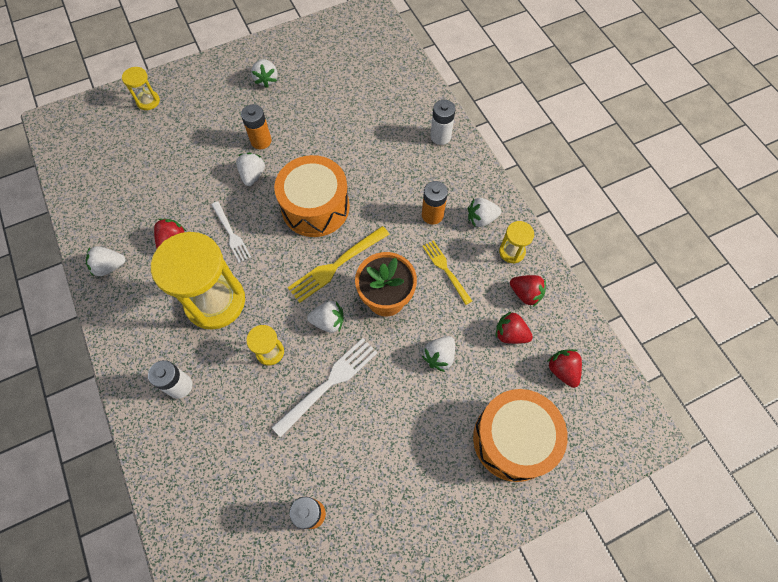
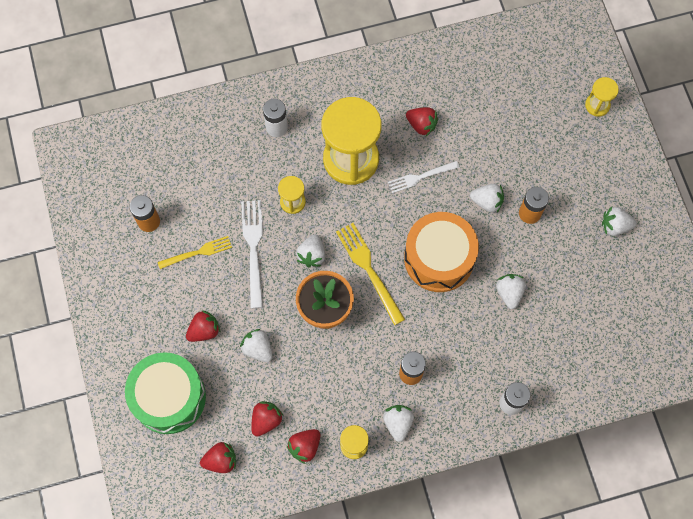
camera: 100 degrees right, 5 degrees up
(109, 266) = (403, 71): white strawberry -> white strawberry (509, 293)
(329, 383) = (253, 248): white fork -> white fork turned 150 degrees counterclockwise
(431, 417) = (204, 330): none -> red strawberry
(445, 269) = (345, 373): yellow fork -> yellow fork (198, 252)
(513, 439) = (169, 397): orange drum -> green drum

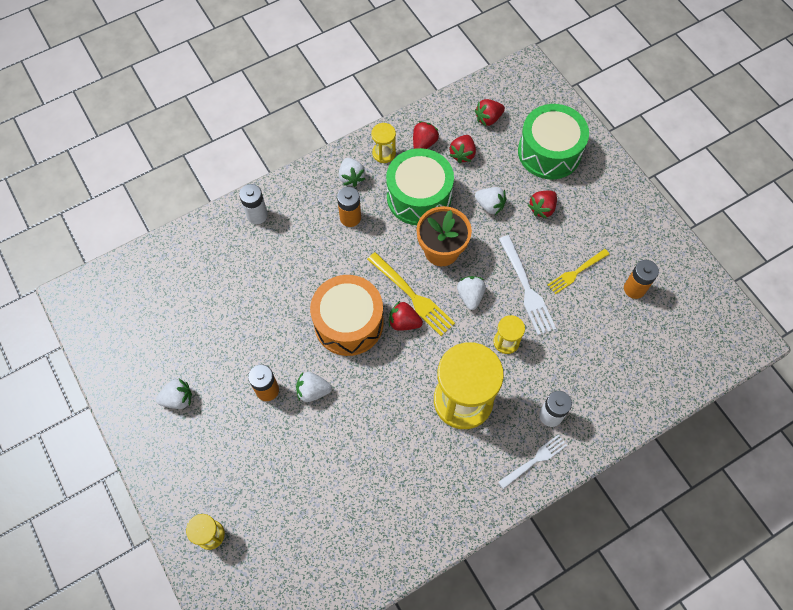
camera: 165 degrees right, 5 degrees down
(330, 379) = (419, 196): none -> green drum
(420, 177) = (386, 400): white fork -> white fork (535, 460)
(421, 125) = (400, 458): red strawberry -> red strawberry (404, 322)
(509, 293) = (274, 307): white strawberry -> none

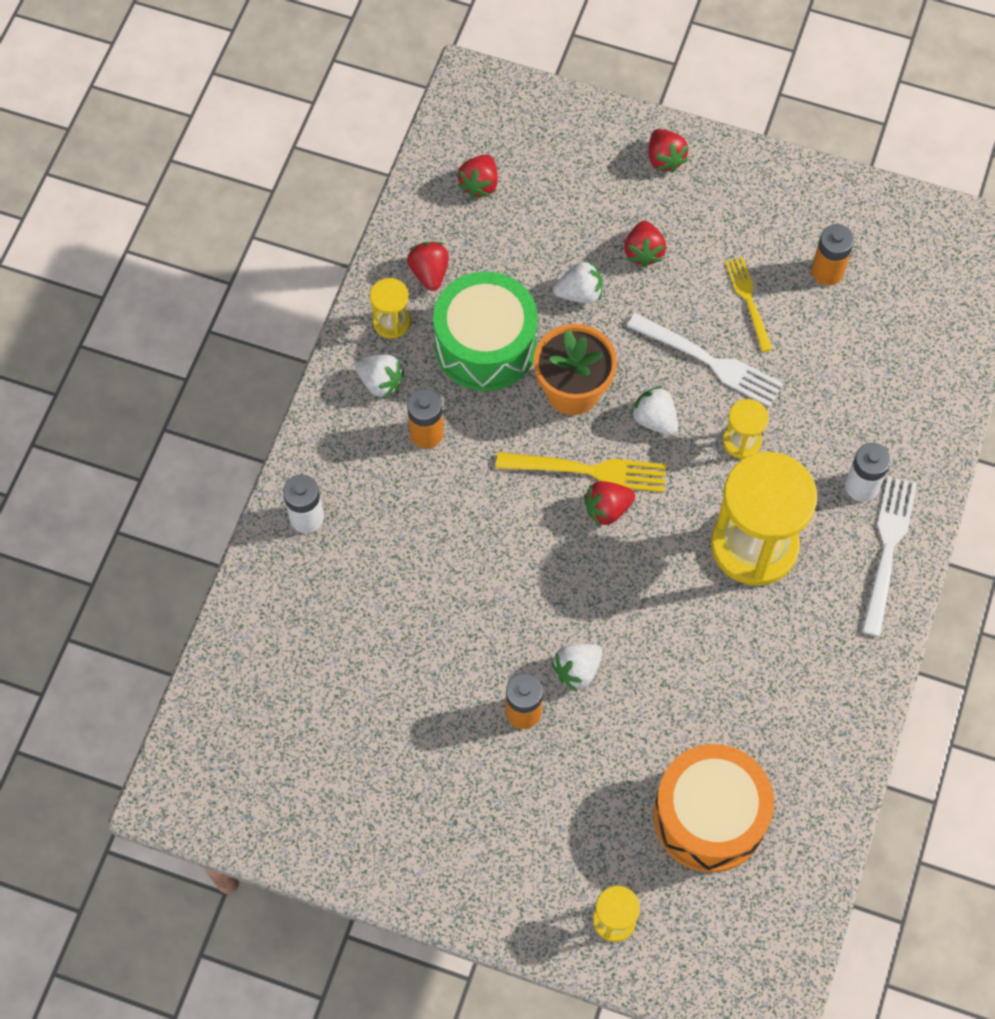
camera: 40 degrees left, 0 degrees up
(178, 399) = (427, 807): white strawberry -> none
(348, 323) = (544, 560): orange drum -> orange drum (709, 816)
(462, 154) = (489, 253): red strawberry -> red strawberry (665, 159)
(535, 460) = (887, 548): white fork -> white fork, size x1.52
(549, 152) = (590, 175): green drum -> none
(576, 272) = (748, 300): yellow fork -> yellow fork turned 150 degrees clockwise

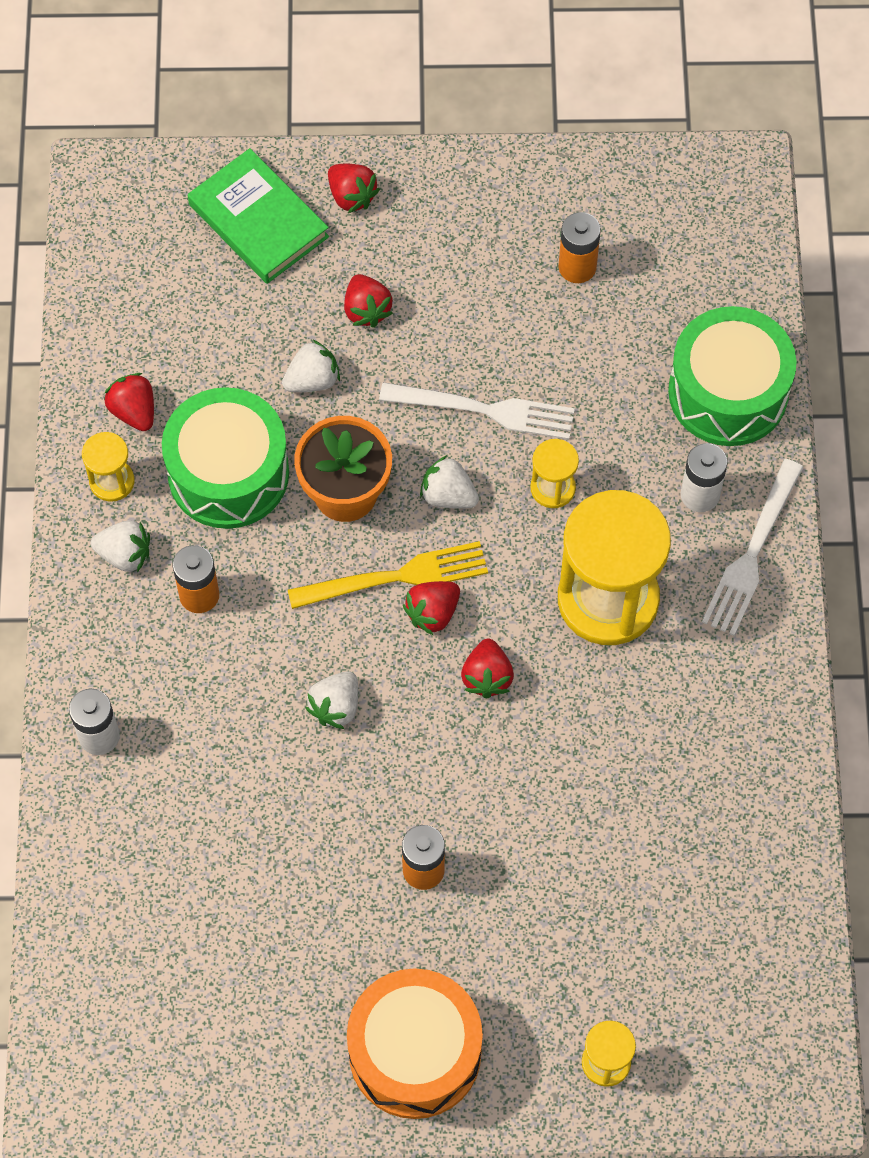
camera: 20 degrees left, 0 degrees up
(479, 184) = (153, 291): red strawberry -> red strawberry (487, 677)
(577, 670) = (465, 803): white strawberry -> white strawberry (336, 707)
(583, 155) = (258, 220): none -> green book
(709, 816) = (667, 913): orange drum -> orange drum (415, 1052)
(748, 300) = (502, 327): yellow fork -> none
(887, 548) = (752, 554): white fork -> white fork turned 150 degrees counterclockwise
(915, 411) = (728, 392): none -> green drum

